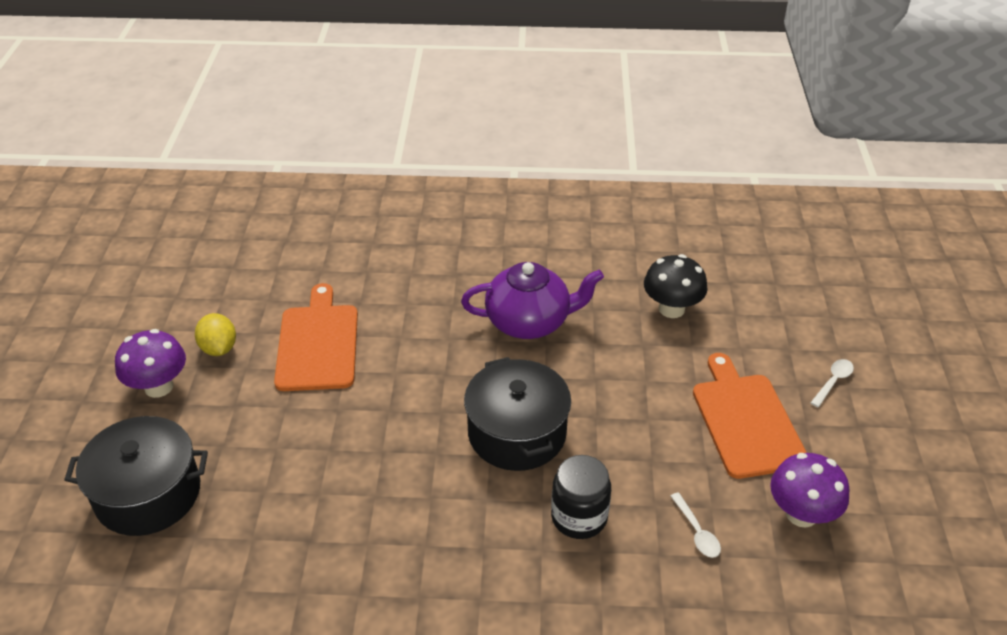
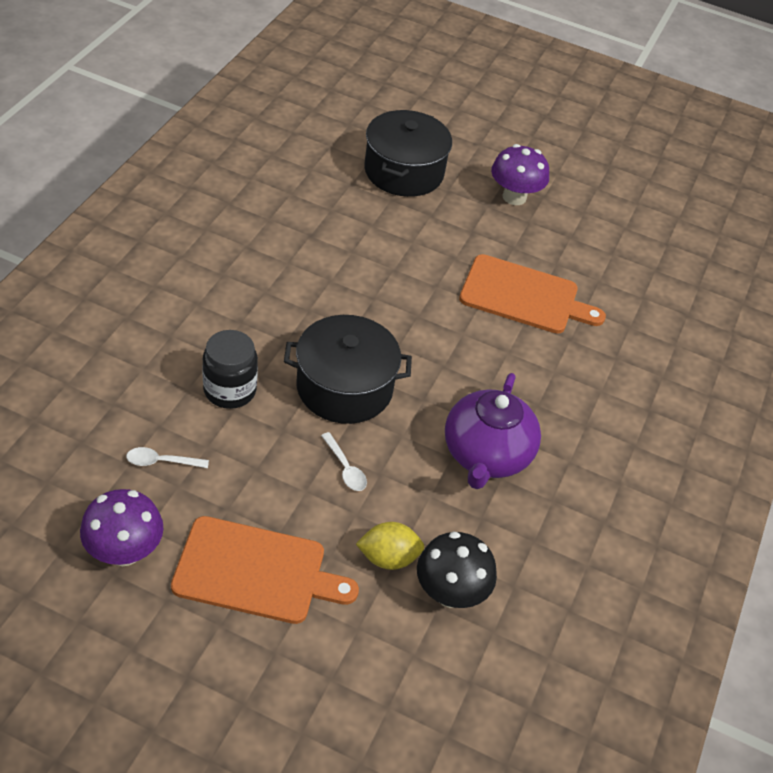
camera: 105 degrees right, 5 degrees up
(219, 348) = (545, 237): yellow lemon -> yellow lemon (388, 558)
(833, 382) = (259, 692): white spoon -> white spoon (345, 468)

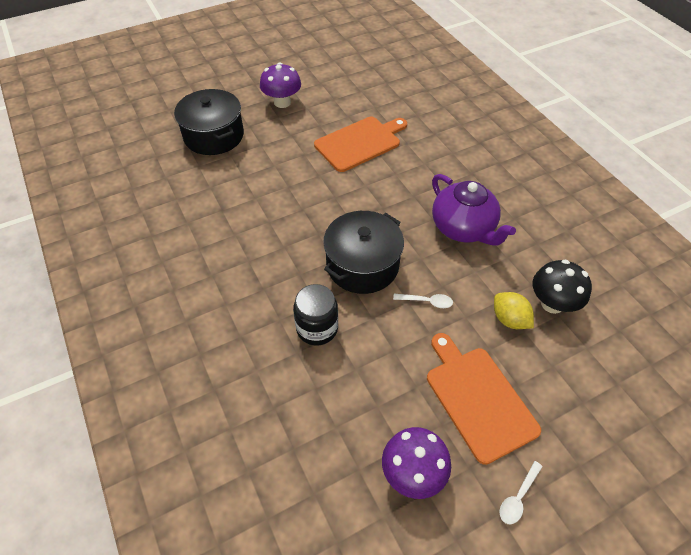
camera: 45 degrees left, 5 degrees up
(162, 461) = (349, 404): white spoon -> white spoon (518, 497)
(256, 572) = (478, 398): orange cutting board -> orange cutting board turned 75 degrees counterclockwise
(388, 558) = (509, 319): yellow lemon -> yellow lemon turned 75 degrees counterclockwise

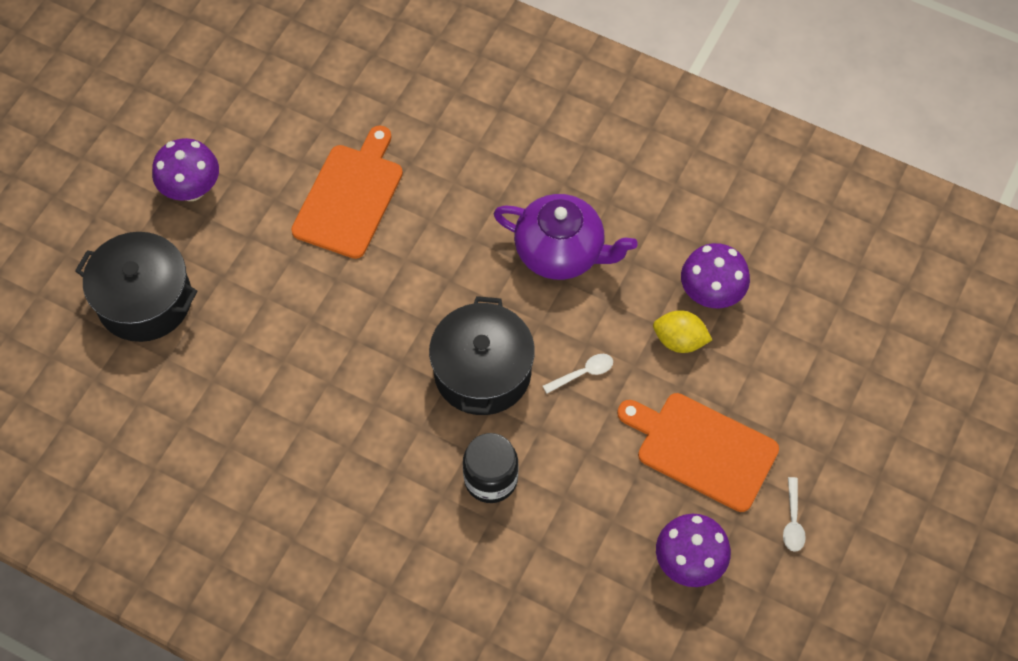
camera: 35 degrees left, 10 degrees up
(552, 303) = (711, 293): black mushroom -> purple mushroom

